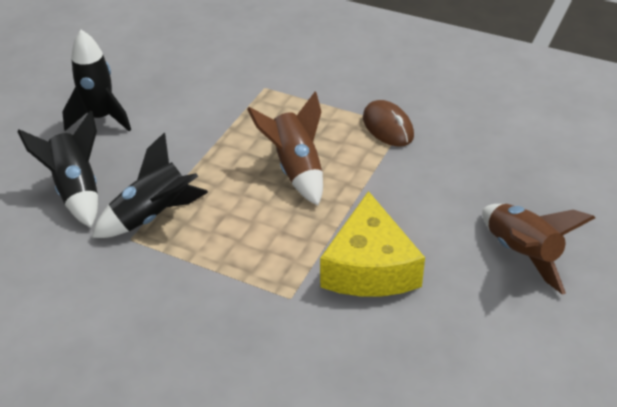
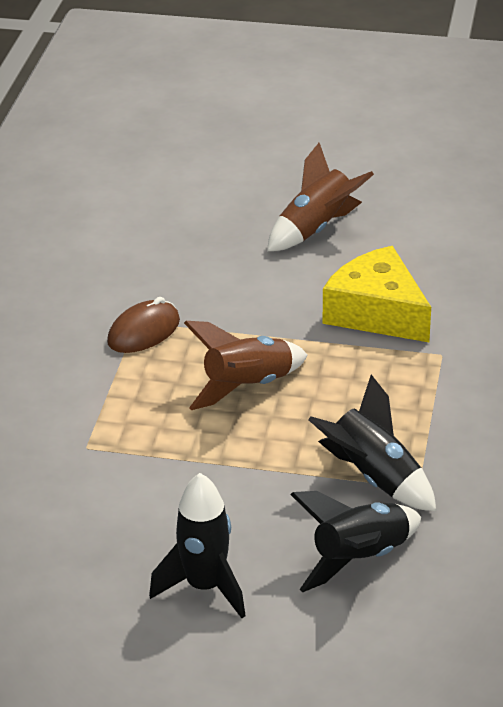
camera: 105 degrees left, 5 degrees down
(369, 267) = (377, 312): yellow cheese -> yellow cheese turned 120 degrees counterclockwise

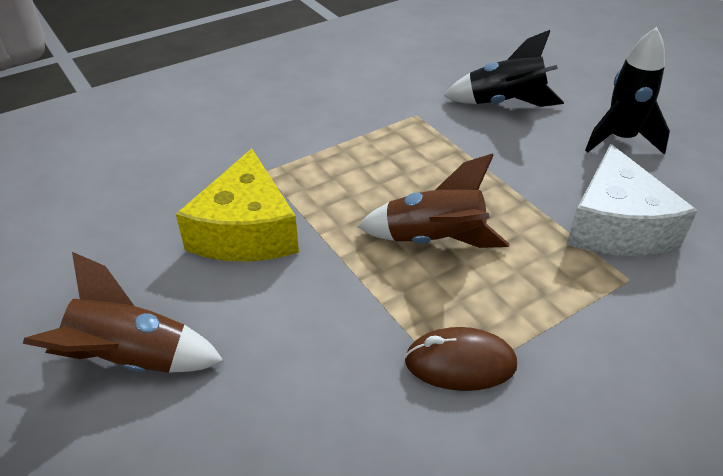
camera: 135 degrees left, 5 degrees up
(130, 485) = (616, 225): none -> white cheese
(374, 478) = (435, 132): black rocket -> none

